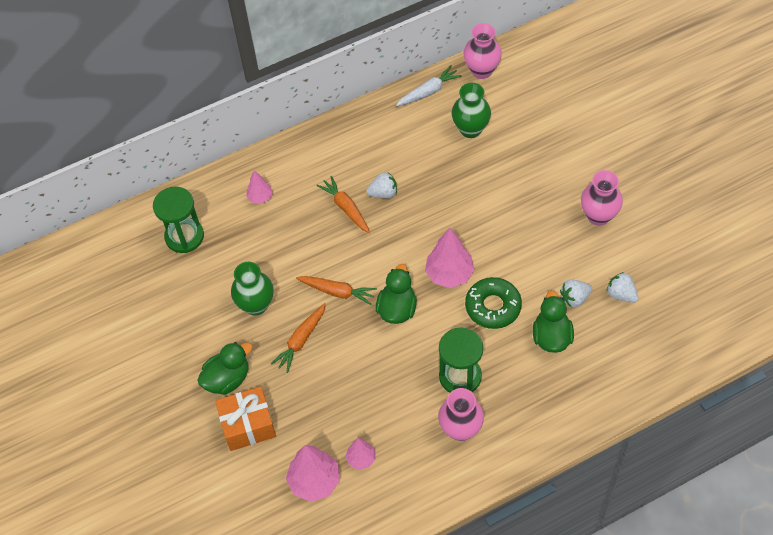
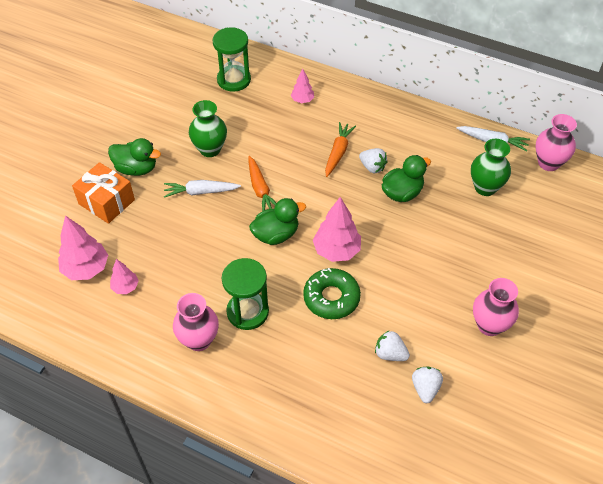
camera: 50 degrees right, 5 degrees down
(301, 340) = (201, 192): orange carrot -> white carrot
(551, 337) = (337, 357): green duck -> green duck (402, 193)

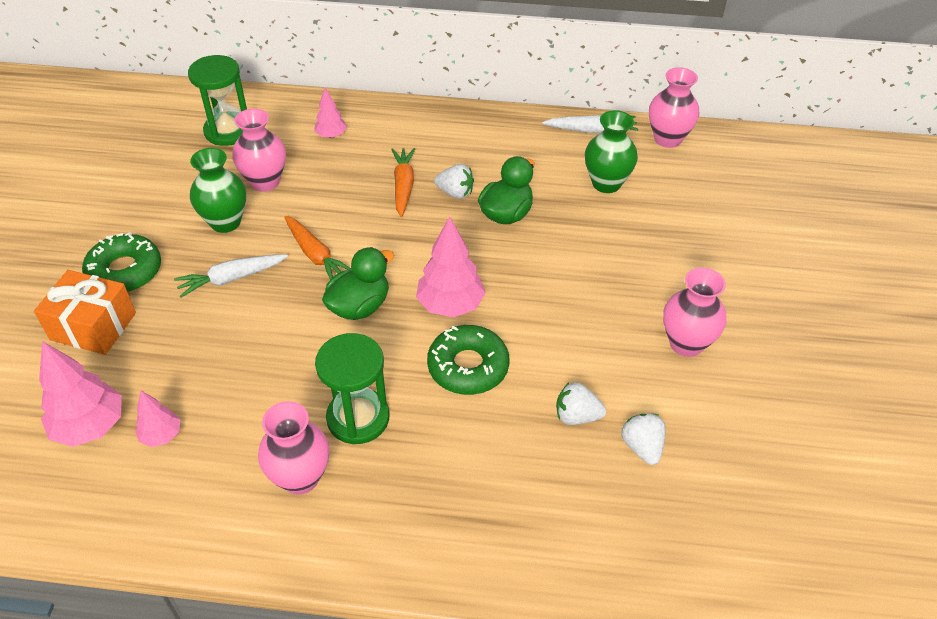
camera: 20 degrees left, 5 degrees down
(136, 168) = (125, 271): green duck -> green donut
(245, 125) = (265, 182): none -> pink vase

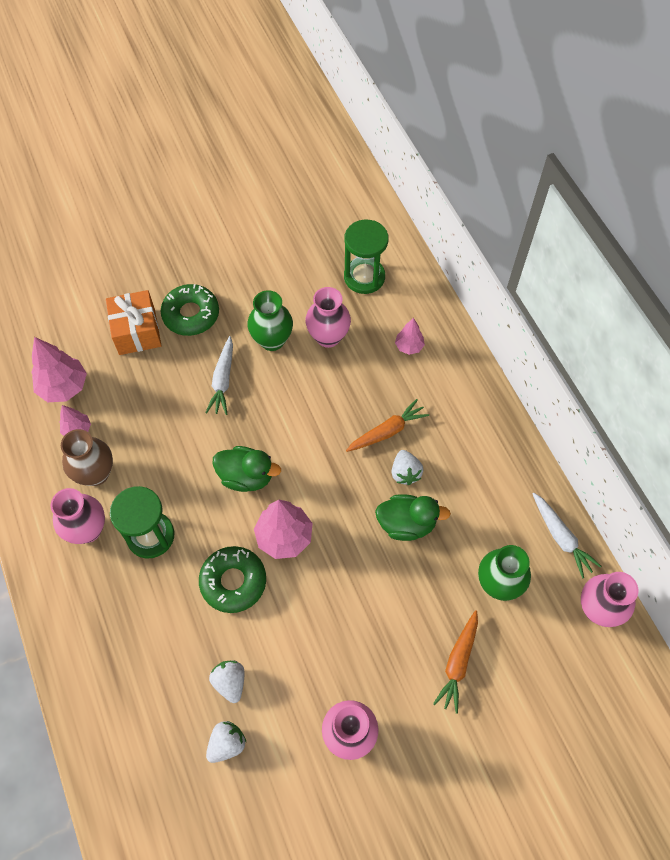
camera: 60 degrees right, 15 degrees up
(231, 279) = (223, 380): white carrot -> white carrot turned 120 degrees counterclockwise
(235, 440) = (96, 473): none -> brown vase
(315, 255) = (277, 417): orange carrot -> orange carrot (458, 663)

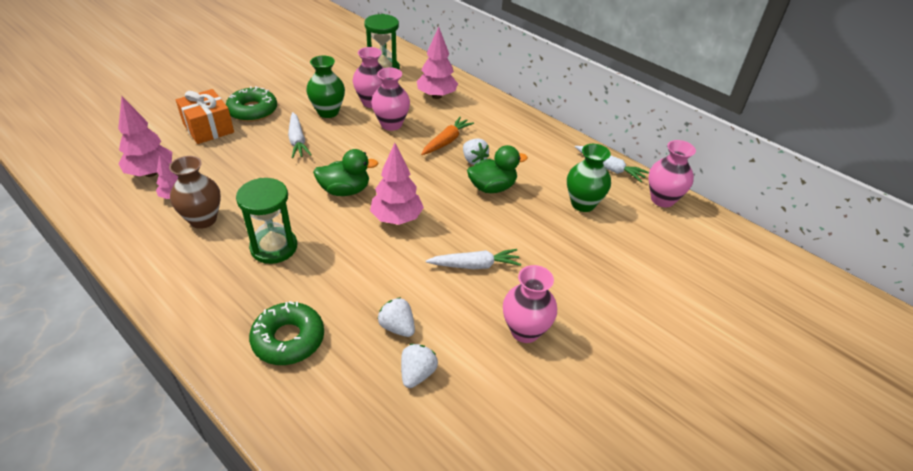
camera: 25 degrees left, 20 degrees down
(87, 530) = (209, 258): pink vase -> pink vase (391, 124)
(233, 582) = (366, 258): green donut -> green donut (288, 339)
(337, 631) = (475, 265): none -> white carrot
(409, 346) = (436, 96): pink tree -> pink tree, size x1.77
(458, 663) = (584, 258): orange carrot -> none

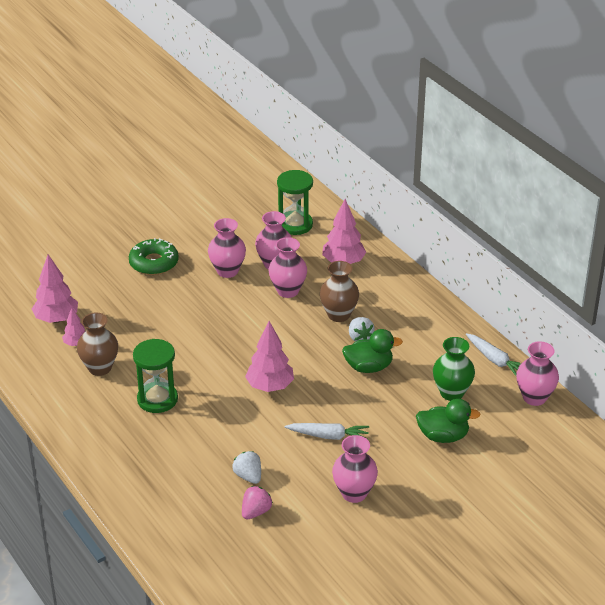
camera: 15 degrees right, 5 degrees down
(208, 128) = (110, 278): orange gift -> none
(288, 339) = (159, 473): green donut -> none
(297, 141) = (192, 300): white carrot -> none
(328, 112) = (227, 271): green vase -> pink vase
(345, 190) = (228, 355): green duck -> green duck (443, 436)
(417, 374) = (255, 512): white strawberry -> pink strawberry
(446, 141) = (339, 315): orange carrot -> brown vase

